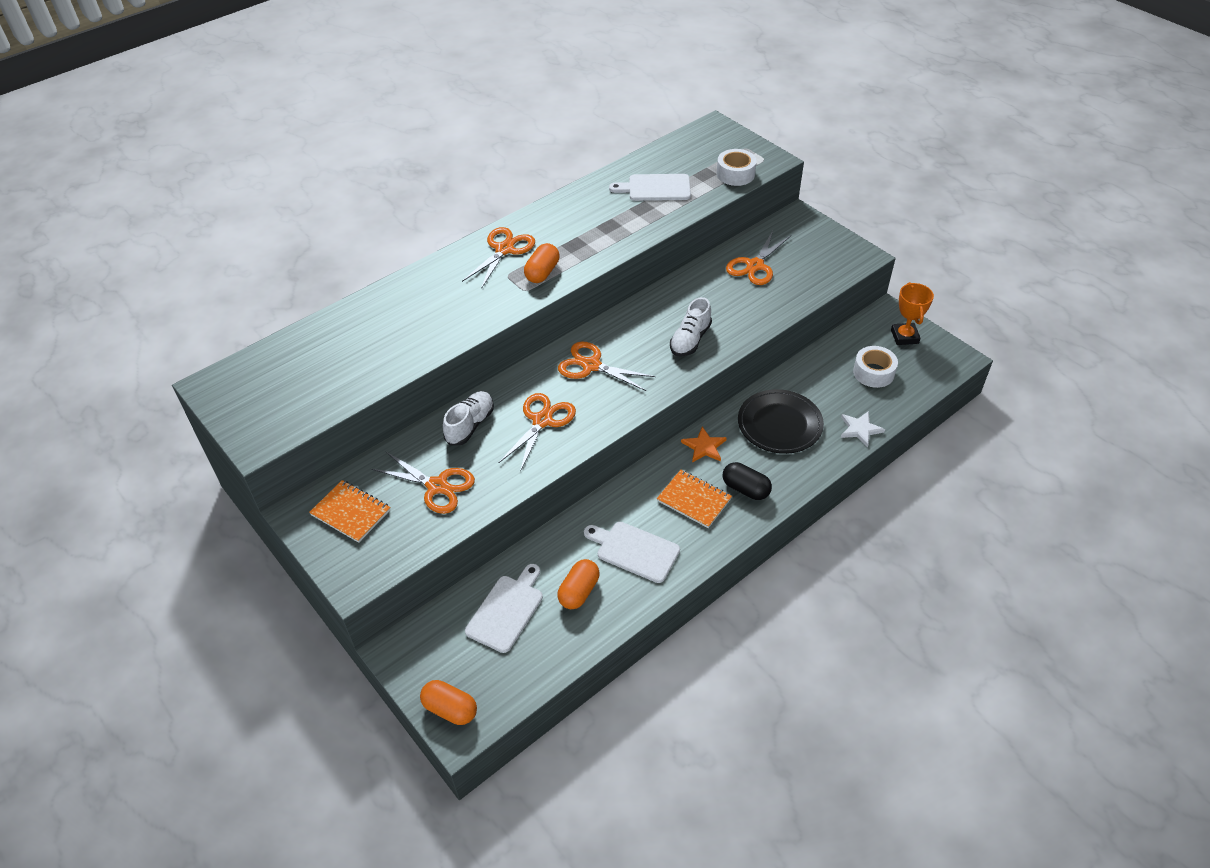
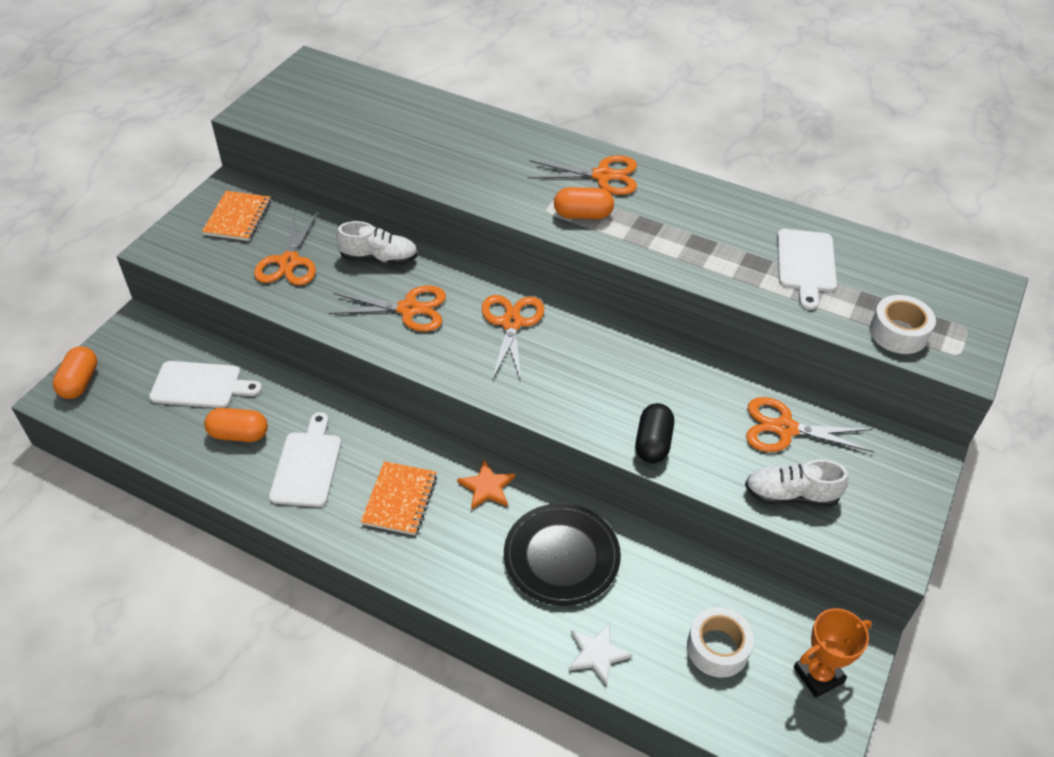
camera: 65 degrees right, 0 degrees up
(655, 188) = (806, 264): white cutting board -> white cutting board turned 150 degrees counterclockwise
(690, 340) = (603, 399): white shoe -> white shoe (791, 495)
(745, 489) = (437, 547): black capsule -> black capsule (653, 443)

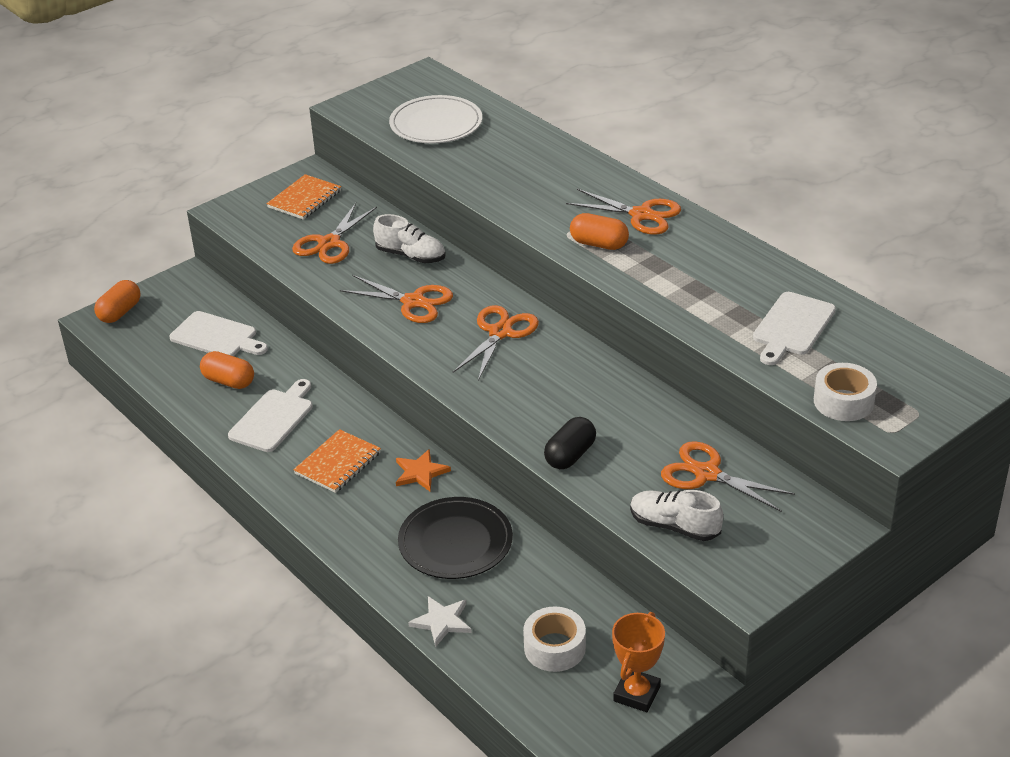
camera: 25 degrees right, 10 degrees down
(352, 116) = (436, 124): none -> white plate
(818, 675) = (636, 694): orange trophy -> orange trophy turned 60 degrees counterclockwise

